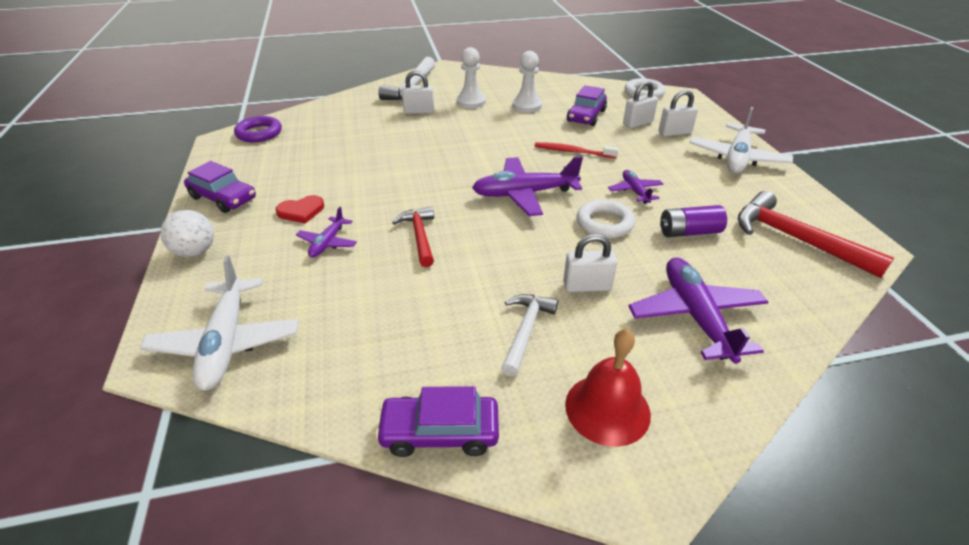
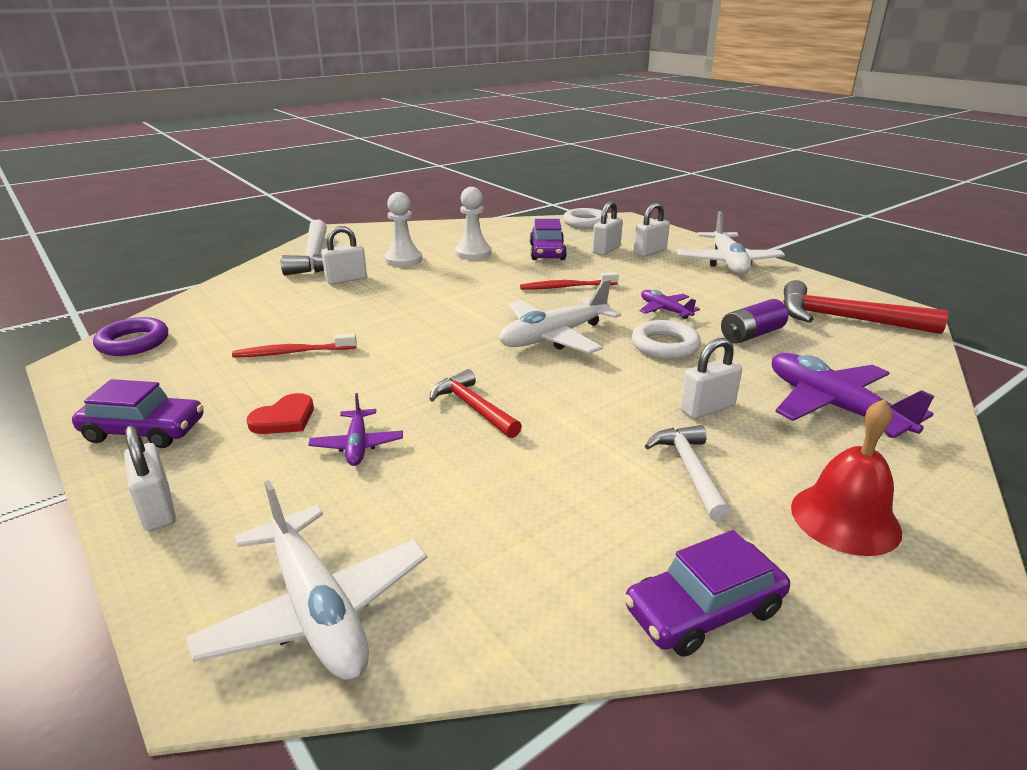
camera: 25 degrees left, 10 degrees down
(195, 252) = (157, 509): white ball -> white padlock
(342, 163) = (293, 352): none -> red toothbrush
(524, 194) = (554, 337): purple plane -> white plane

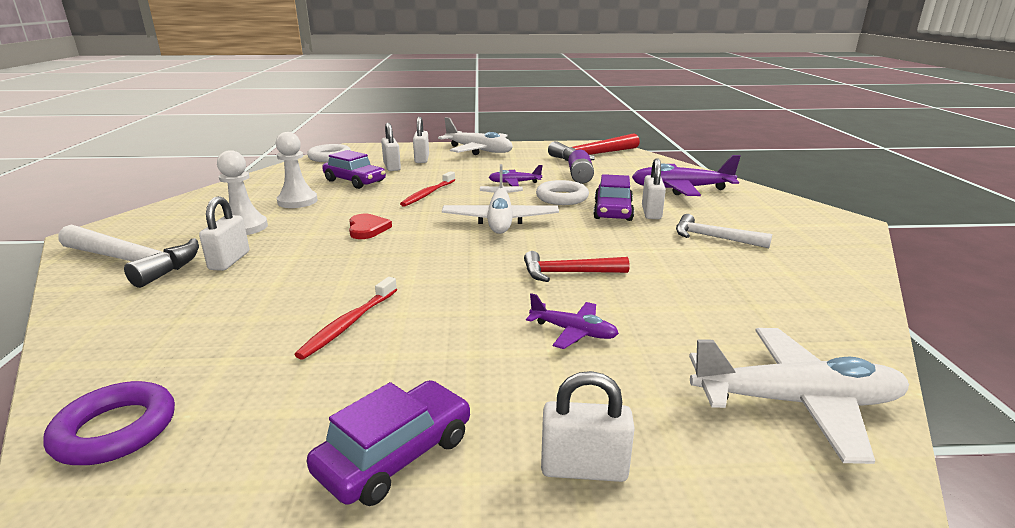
camera: 55 degrees left, 5 degrees down
(284, 418) = (483, 357): red heart -> red heart (367, 229)
(704, 610) = (846, 276): purple car -> purple car (613, 211)
(845, 518) = (784, 222): red bell -> none

